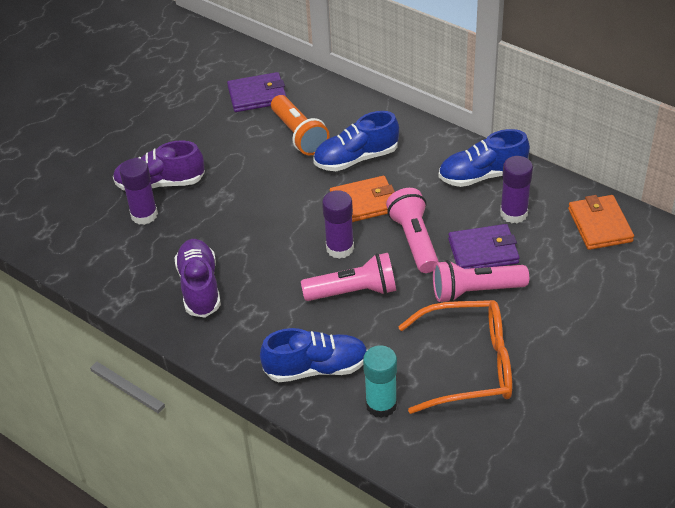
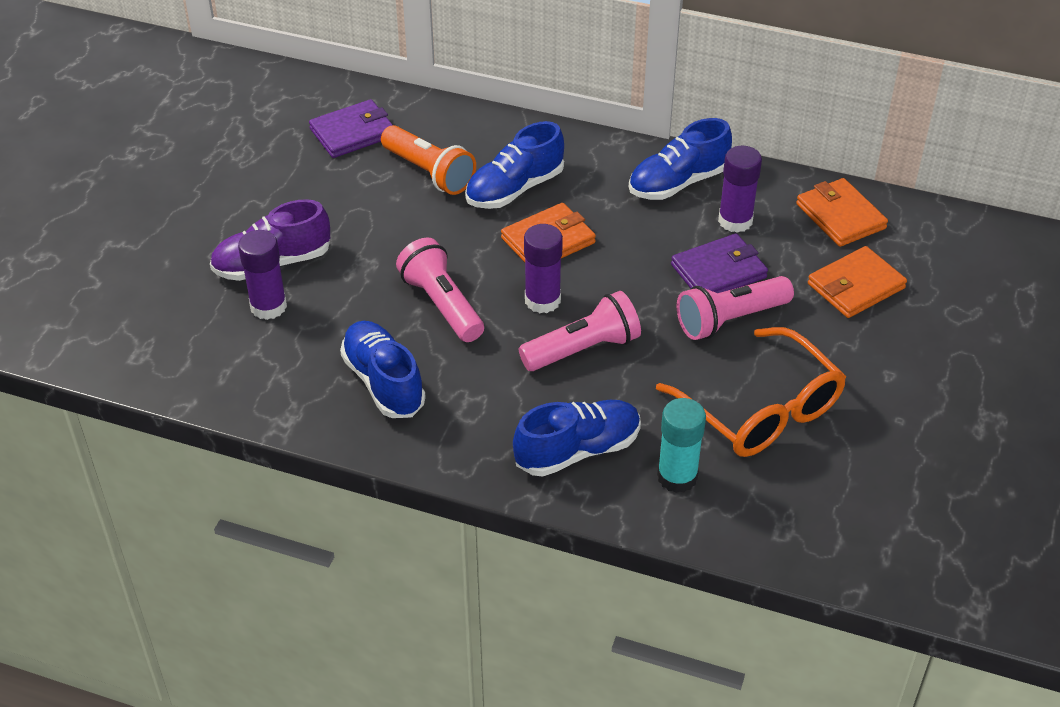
camera: 20 degrees left, 0 degrees up
(199, 287) = (383, 382): purple shoe -> blue shoe
(414, 240) = (630, 274): pink flashlight -> pink flashlight (442, 305)
(467, 365) = (759, 408): orange glasses -> orange glasses turned 75 degrees clockwise
(587, 284) = (856, 286): none -> orange wallet

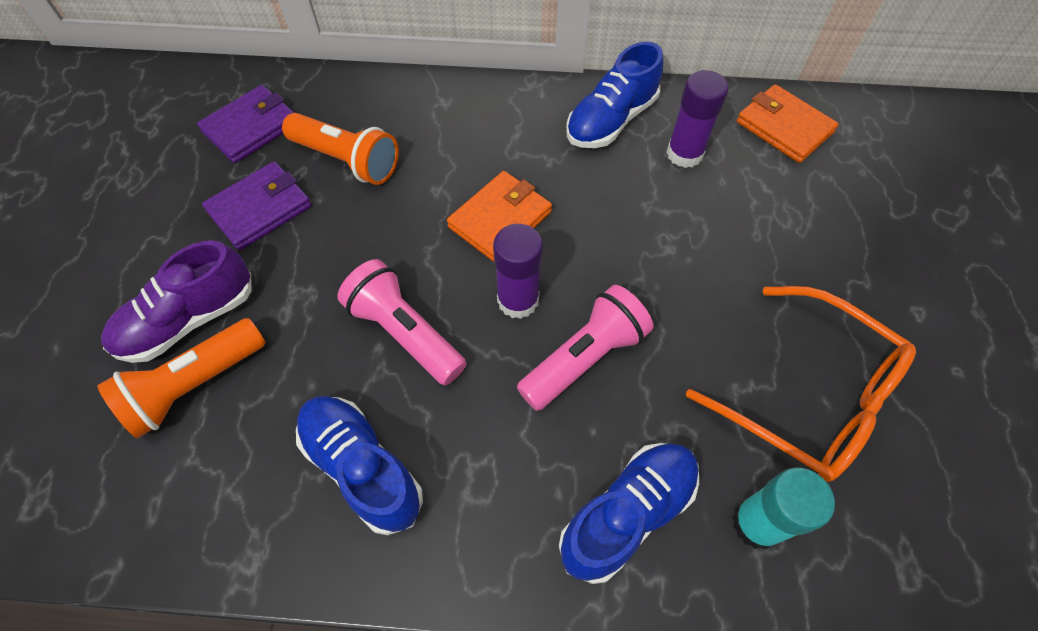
camera: 15 degrees left, 15 degrees up
(268, 306) = (195, 385): purple glue stick -> orange flashlight
(514, 189) = (445, 162): blue shoe -> none
(718, 271) = (691, 219): purple wallet -> purple wallet (260, 208)
(730, 319) = (728, 279): pink flashlight -> none
(856, 286) = (835, 207): orange wallet -> none

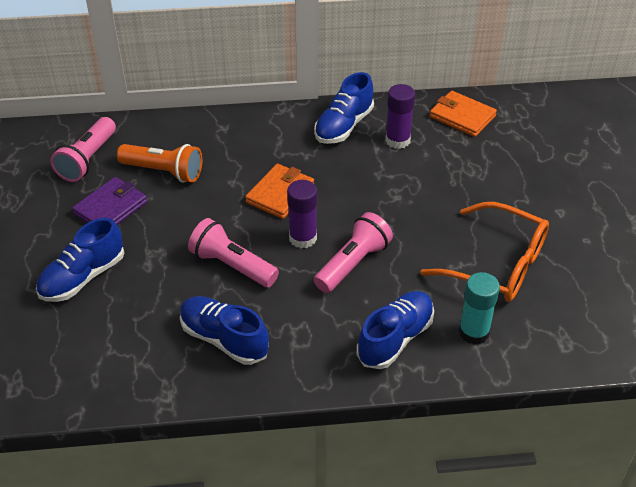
camera: 10 degrees left, 15 degrees down
(189, 320) = (83, 277): purple shoe -> blue shoe
(195, 385) = (99, 312): orange flashlight -> none
(251, 127) = (88, 159): purple wallet -> pink flashlight

